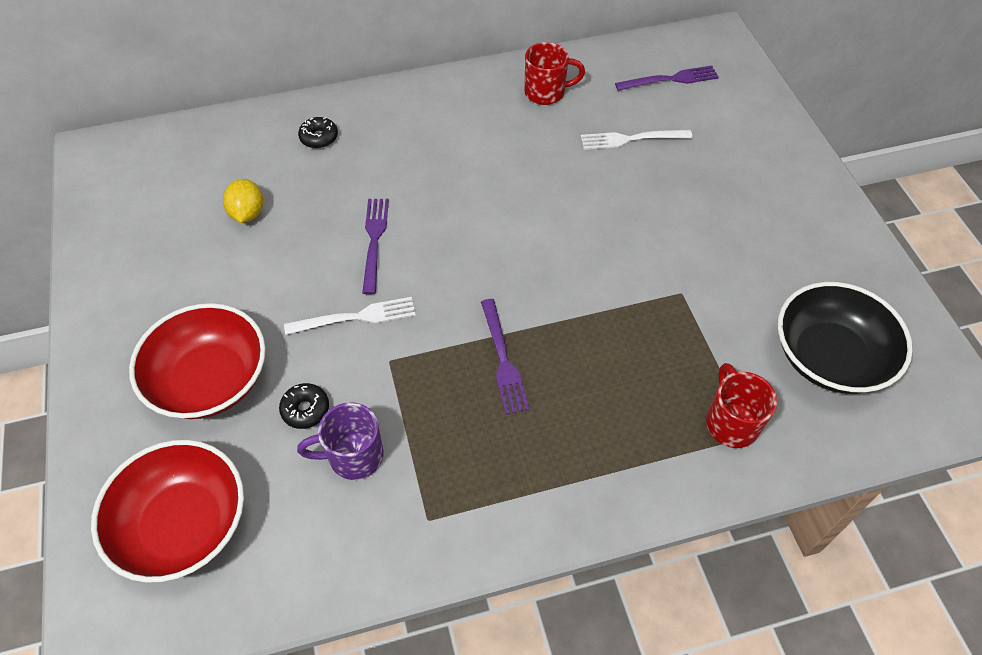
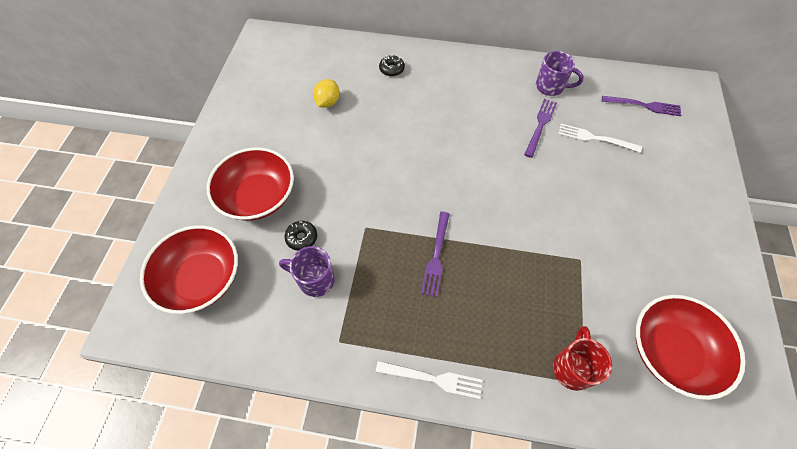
camera: 25 degrees right, 5 degrees up
(356, 317) = (359, 191): white fork -> white fork (433, 379)
(374, 240) = (393, 146): purple fork -> purple fork (540, 125)
(546, 93) = (550, 87): red mug -> purple mug
(829, 357) = (671, 352): black bowl -> red bowl

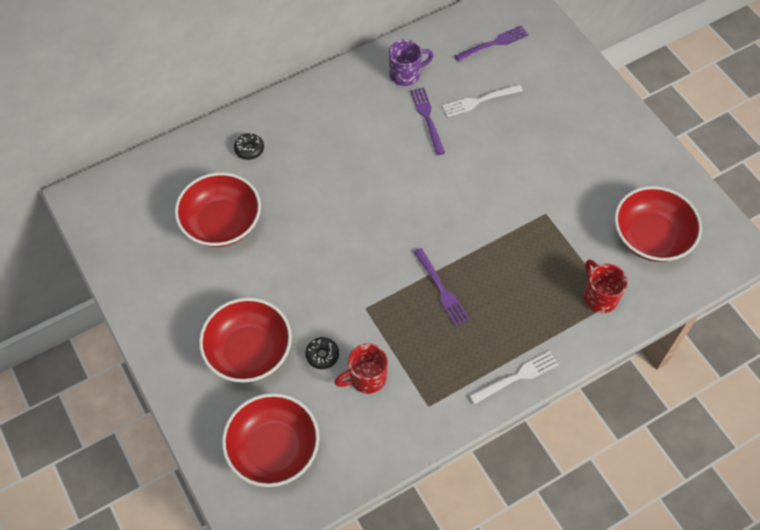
camera: 40 degrees left, 0 degrees up
(315, 280) = (366, 378): purple mug -> red mug
(328, 102) = (221, 223): yellow lemon -> red bowl

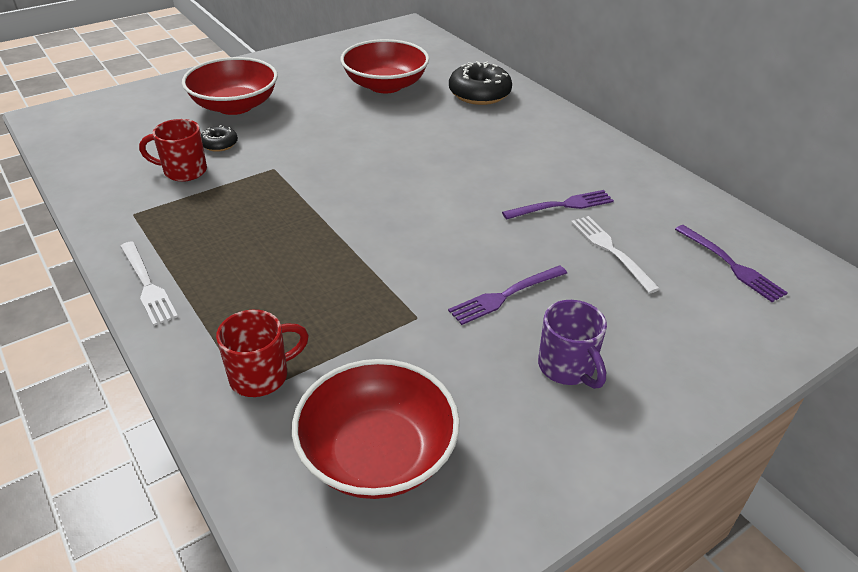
camera: 85 degrees right, 20 degrees down
(249, 149) = (479, 94): black donut -> black donut, size x1.92
(273, 449) = (122, 123): red bowl -> none
(366, 378) = (183, 171): red mug -> red mug turned 60 degrees counterclockwise
(406, 74) = (630, 187): purple mug -> purple mug (567, 368)
(441, 289) = (292, 221): purple fork -> purple fork (505, 296)

